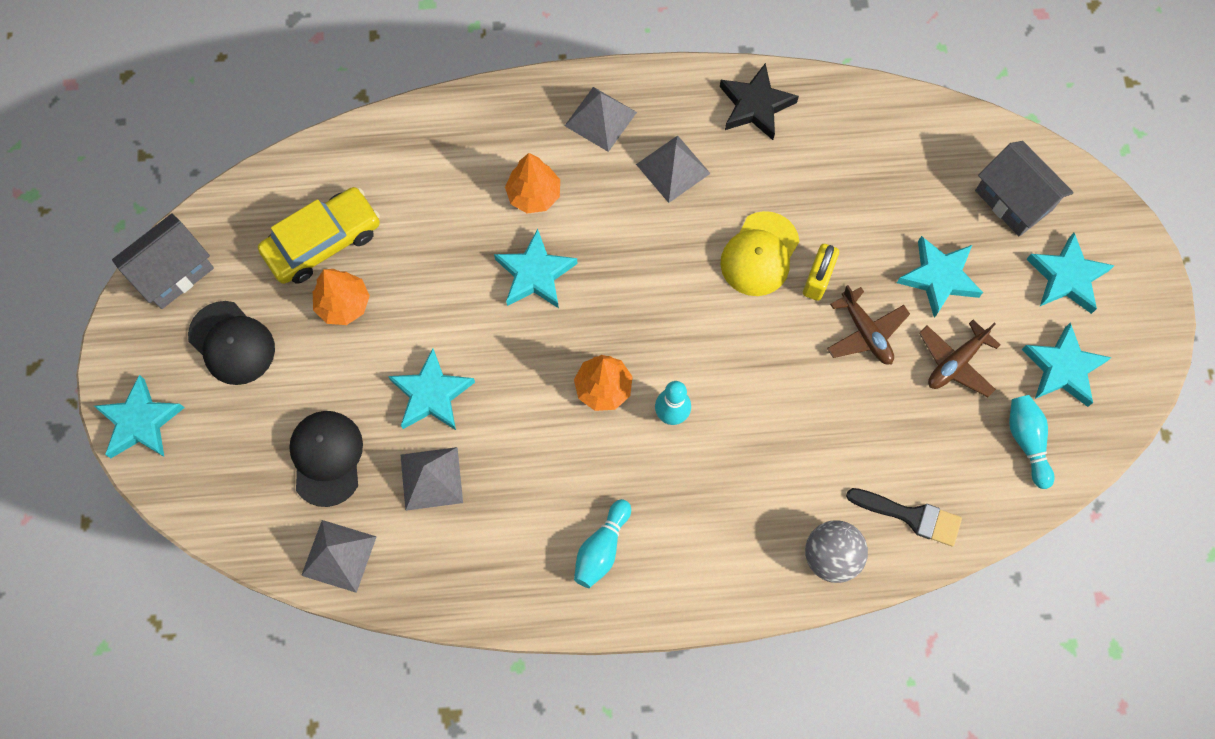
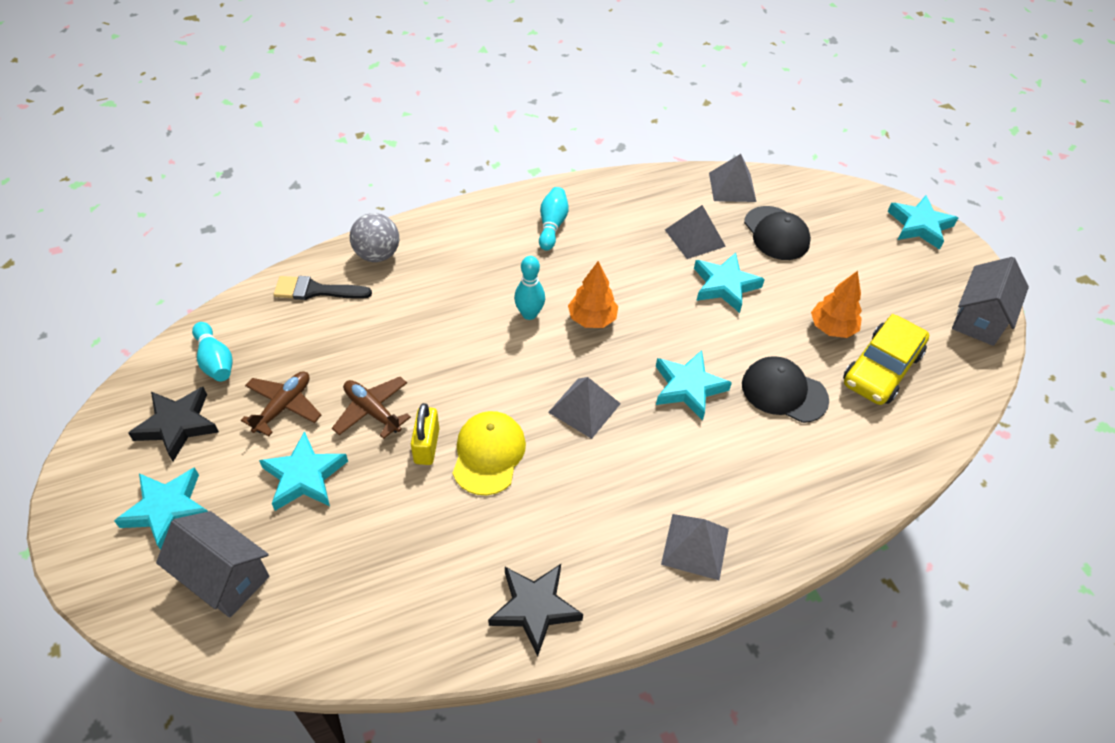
camera: 160 degrees right, 20 degrees down
(232, 343) = (896, 284): black cap -> black cap (784, 392)
(534, 195) = (723, 453): orange tree -> none
(673, 168) = (600, 514): grey pyramid -> grey pyramid (584, 407)
(1063, 368) = (177, 425): turquoise star -> black star

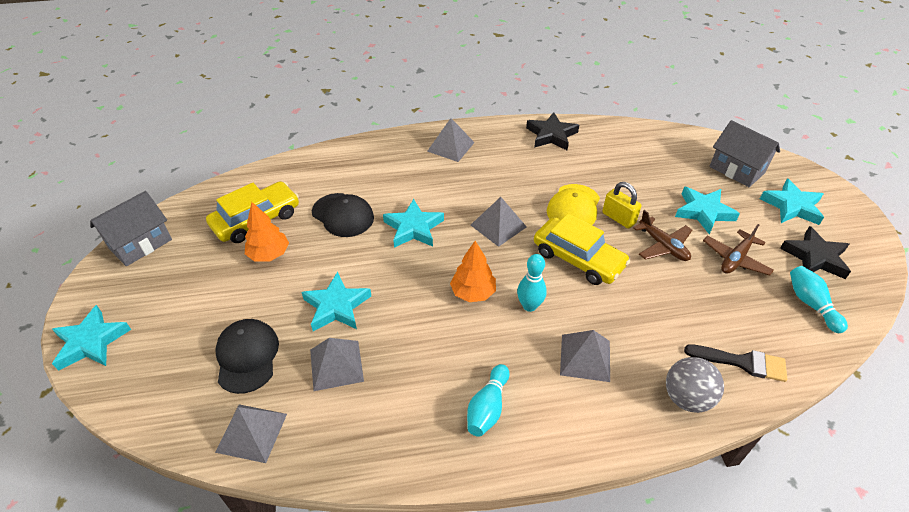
camera: 165 degrees left, 5 degrees down
(426, 446) = (618, 218): yellow padlock -> yellow padlock turned 60 degrees counterclockwise
(469, 274) = (585, 357): none -> grey pyramid
(479, 377) = (578, 258): none -> yellow car

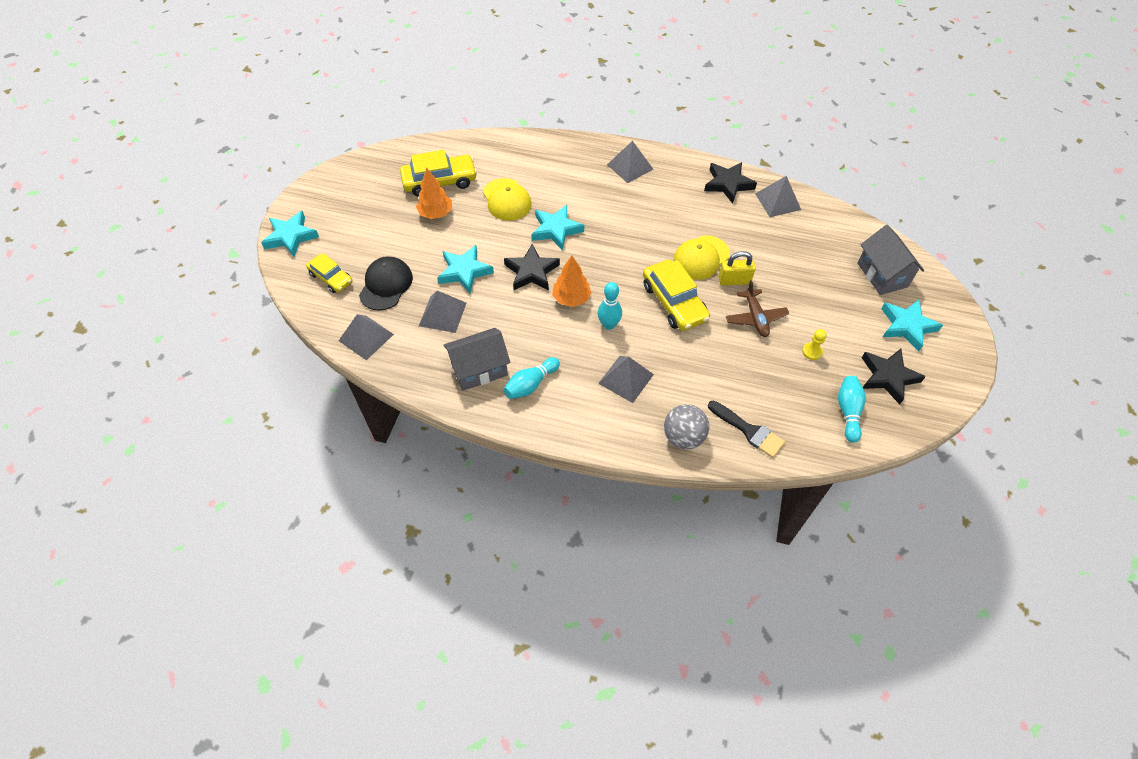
camera: 25 degrees right, 10 degrees up
(140, 244) = (349, 173): grey house -> grey house (479, 369)
(169, 374) = (331, 278): none -> yellow car
(343, 215) = (506, 200): black cap -> yellow cap
(413, 280) = (531, 271): none -> black star
(498, 226) = (625, 251): grey pyramid -> grey pyramid (777, 201)
(618, 218) = (734, 280): yellow padlock -> yellow padlock turned 75 degrees counterclockwise
(703, 212) = (816, 302): turquoise star -> none
(735, 259) = (812, 352): brown plane -> yellow pawn

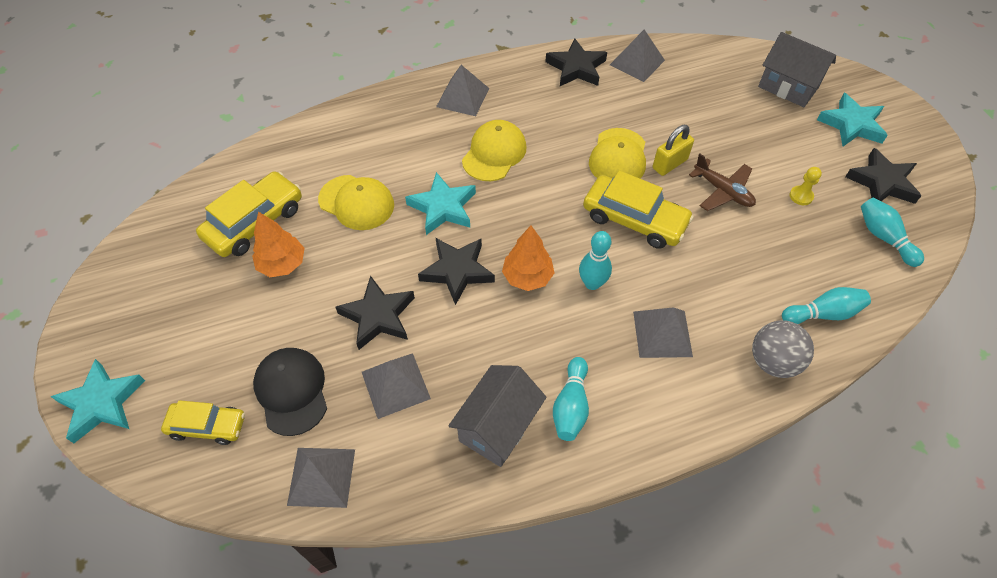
camera: 35 degrees left, 0 degrees up
(464, 271) = (378, 316): turquoise star -> black star
(618, 213) = (494, 153): none -> yellow cap
(749, 431) = (823, 313): black brush -> turquoise bowling pin

